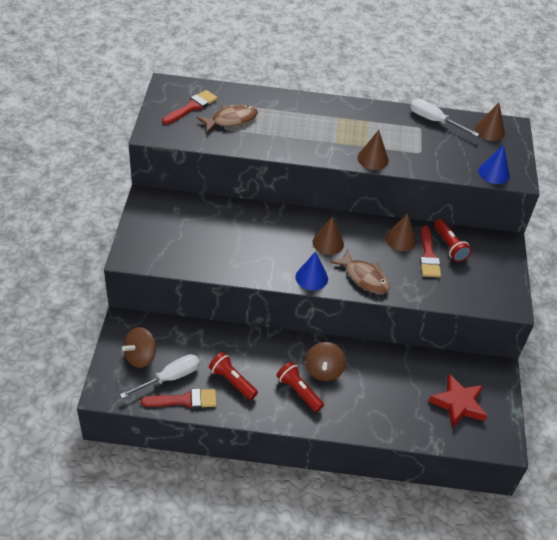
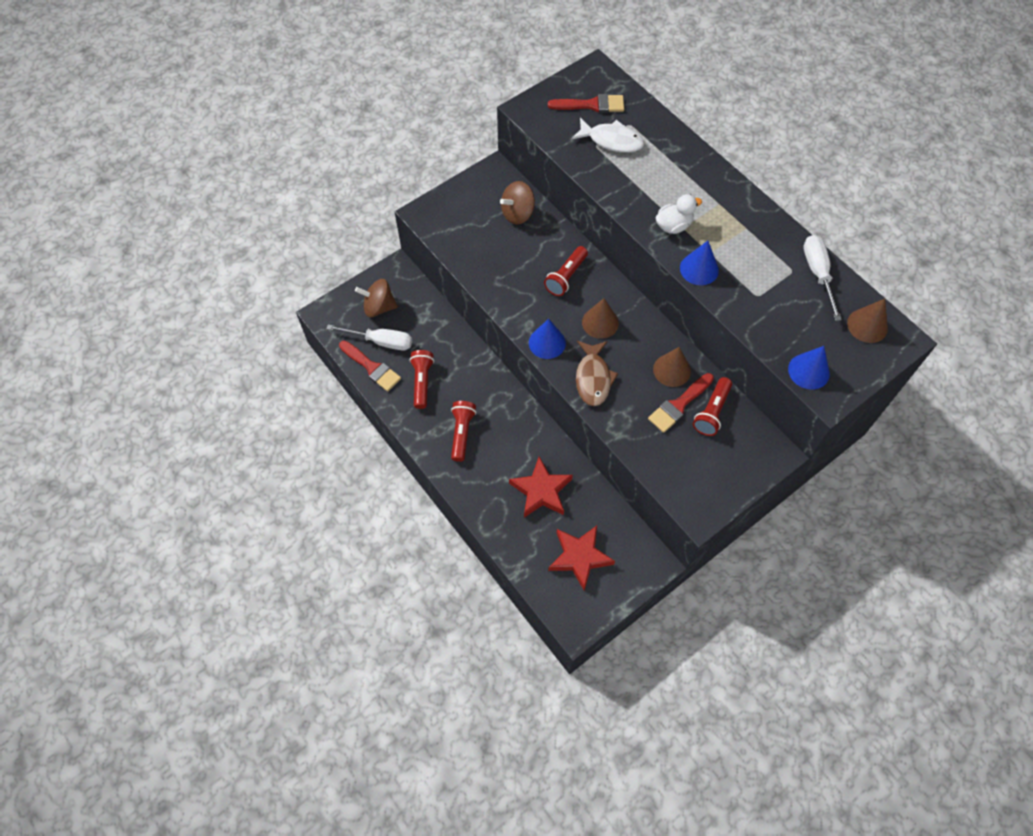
camera: 50 degrees right, 15 degrees up
(231, 120) = (611, 140): brown fish -> white fish
(274, 231) = (566, 277): none -> red flashlight
(323, 370) = (501, 433): brown spinning top -> brown spinning top (518, 214)
(329, 145) = (673, 226): none -> white duck
(373, 159) = (699, 269): brown cone -> blue cone
(389, 384) = (541, 491): none -> red star

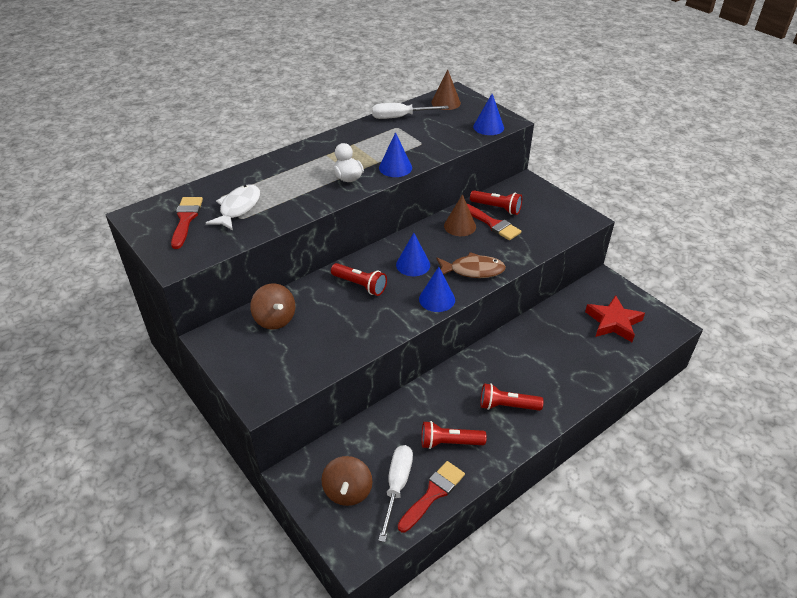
camera: 90 degrees left, 20 degrees down
(541, 491) = (557, 346): red star -> none
(600, 322) = (413, 265): brown cone -> blue cone

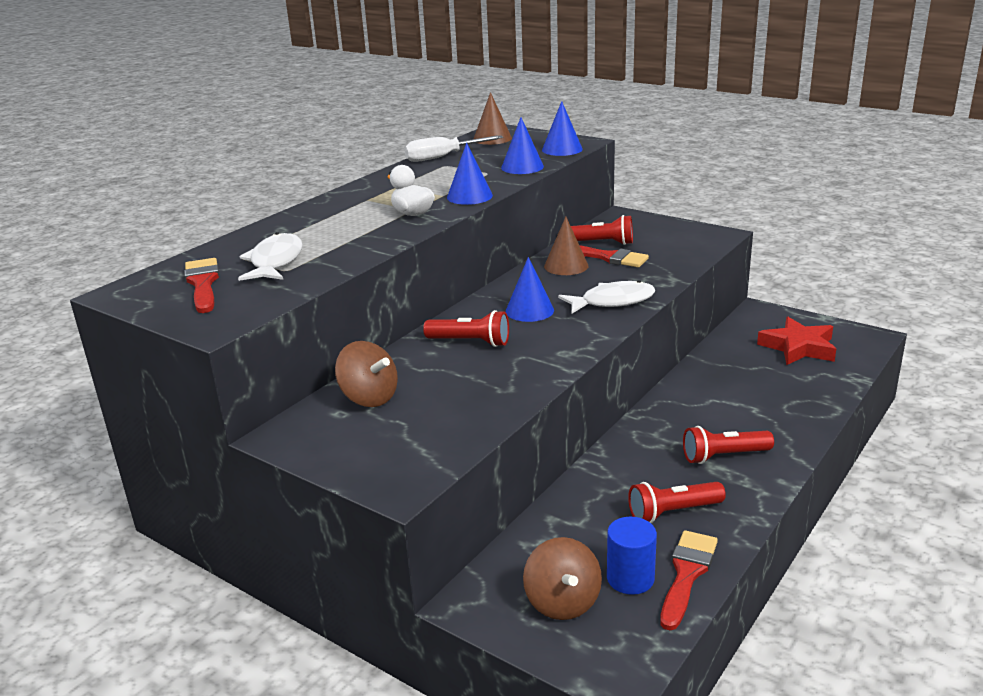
camera: 15 degrees left, 15 degrees down
(397, 486) = (630, 578): white screwdriver -> blue cylinder
(437, 299) = (584, 336): blue cone -> blue cone (522, 167)
(473, 270) = (612, 301): brown fish -> white fish

